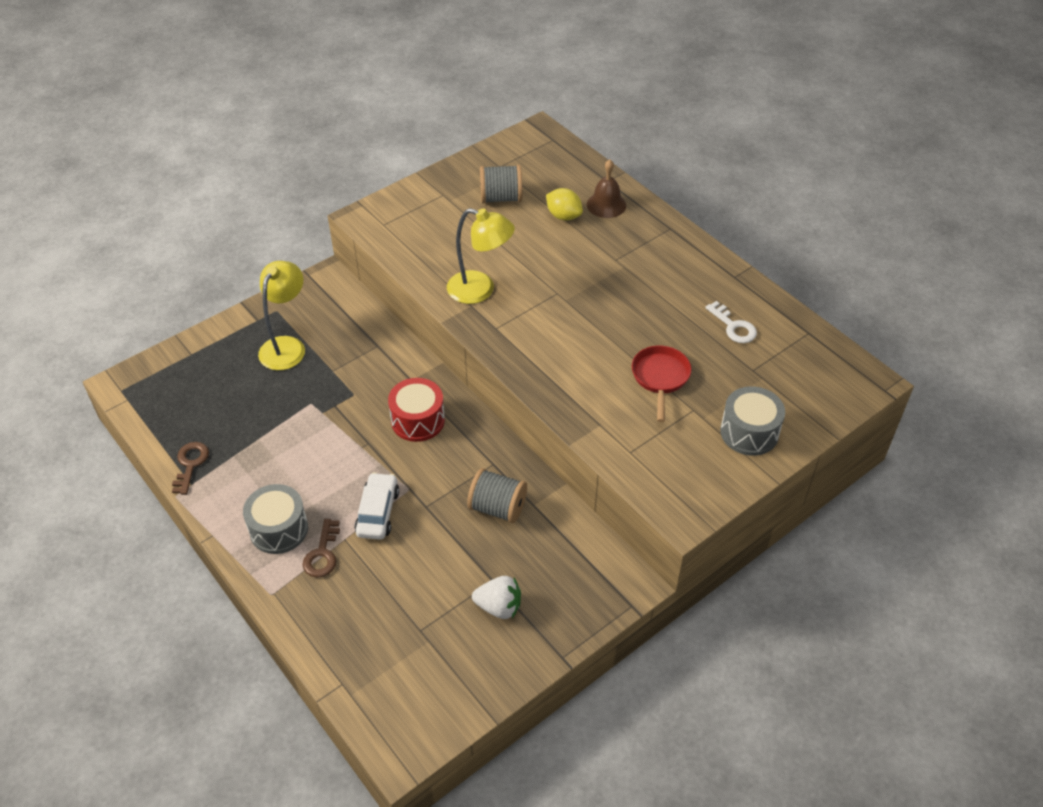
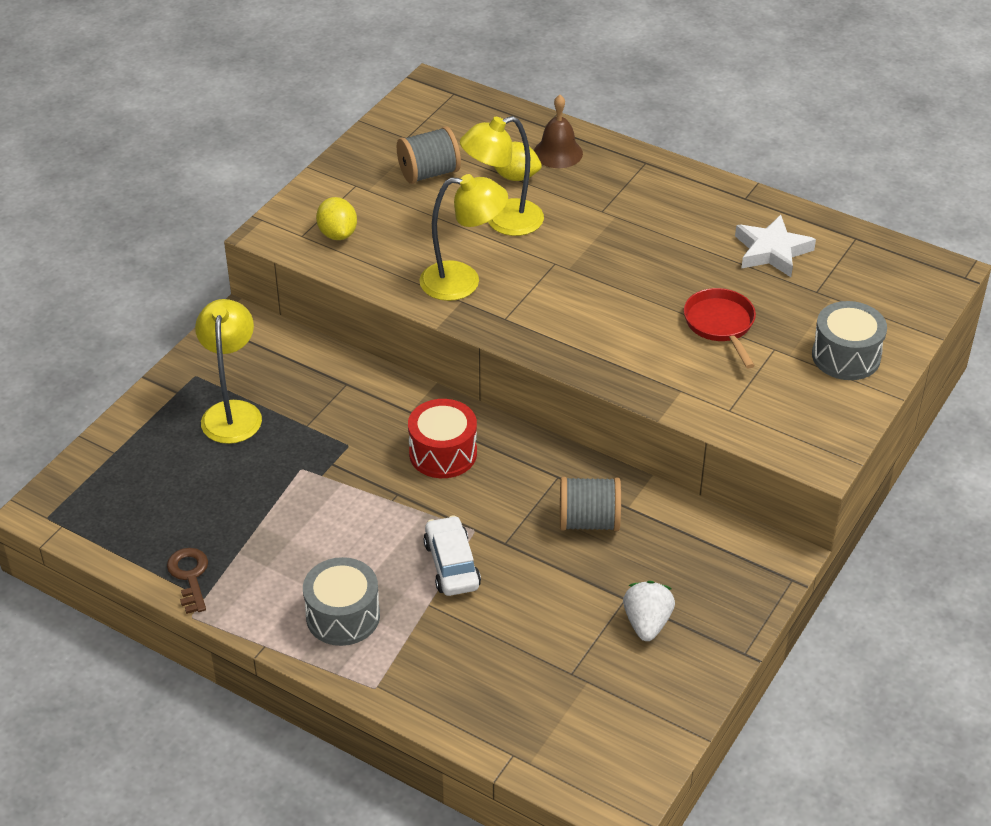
camera: 20 degrees left, 5 degrees down
(322, 554) = (411, 627): brown key -> none
(409, 229) = (337, 234): none -> yellow lemon
(499, 607) = (647, 623): white strawberry -> white strawberry turned 75 degrees counterclockwise
(535, 249) = (503, 221): none -> yellow lamp
(733, 326) = (772, 251): white key -> white star

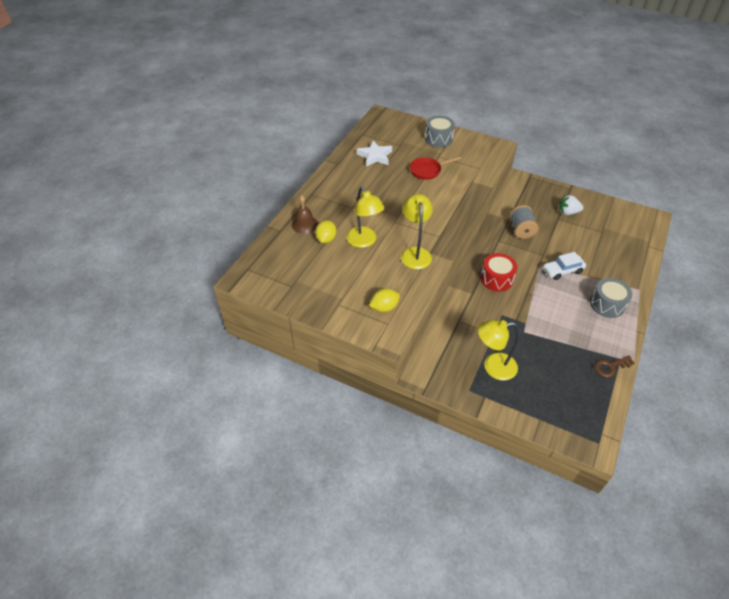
camera: 95 degrees left, 5 degrees up
(429, 173) = (325, 273): grey spool -> none

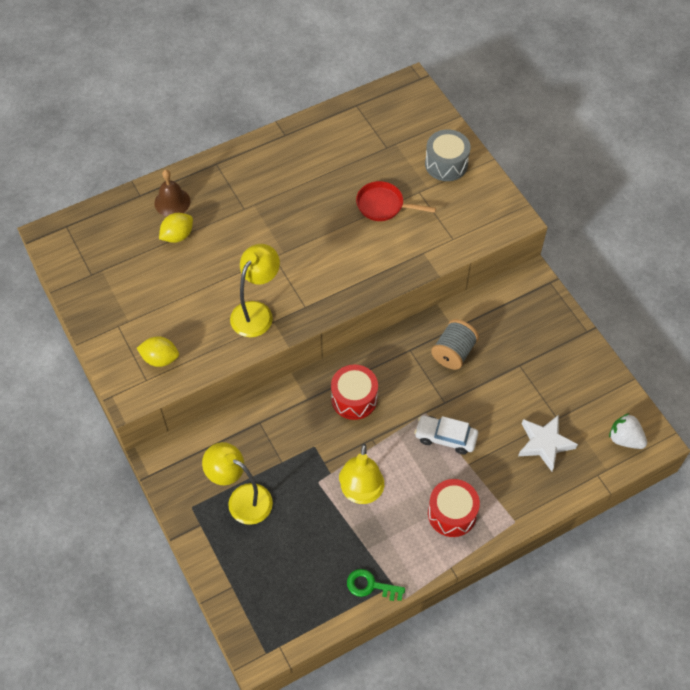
camera: 35 degrees right, 10 degrees up
(364, 241) = (215, 263): yellow lamp -> yellow lamp (361, 493)
(375, 156) = (340, 148): white star -> white star (544, 443)
(568, 212) = (542, 364): white strawberry -> white strawberry (625, 439)
(607, 304) = (452, 513): grey drum -> red drum
(610, 367) = (370, 586): brown key -> green key

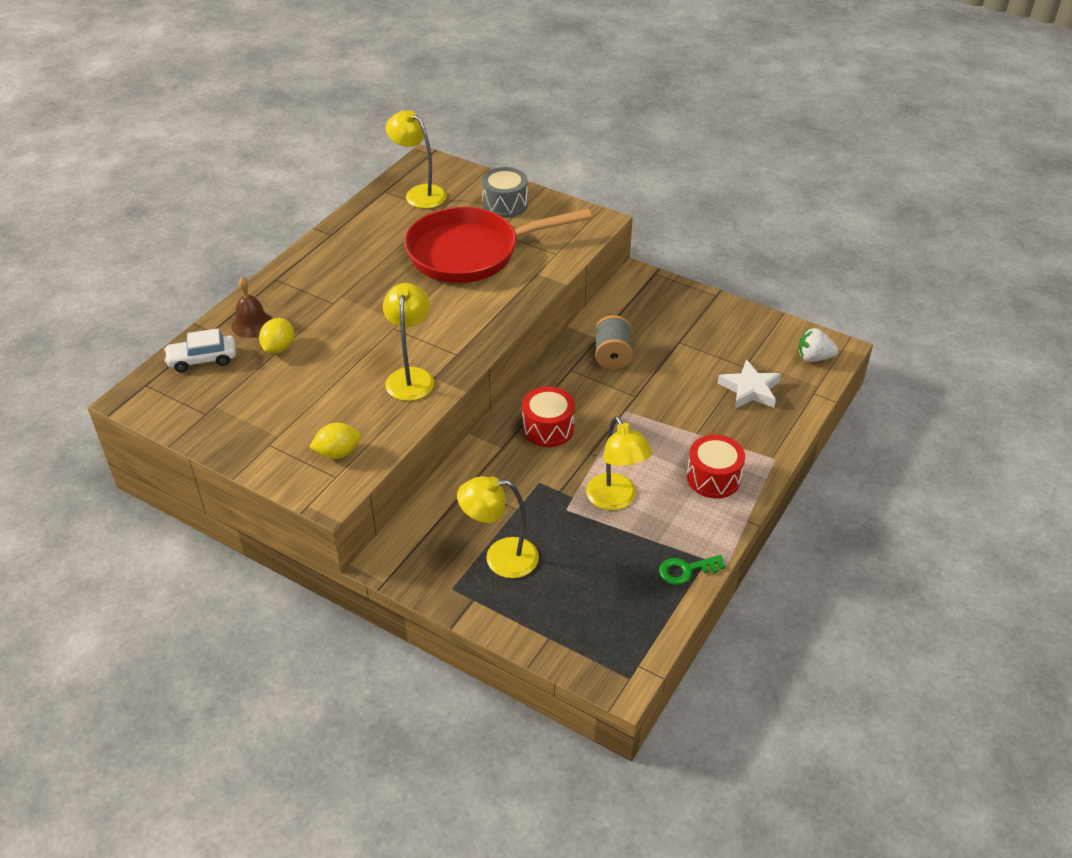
camera: 30 degrees left, 15 degrees down
(382, 120) = (419, 193): none -> yellow lamp
(383, 205) = (471, 253): red pan -> red pan, size x2.18
(445, 438) = (659, 422): white car -> white car (202, 359)

